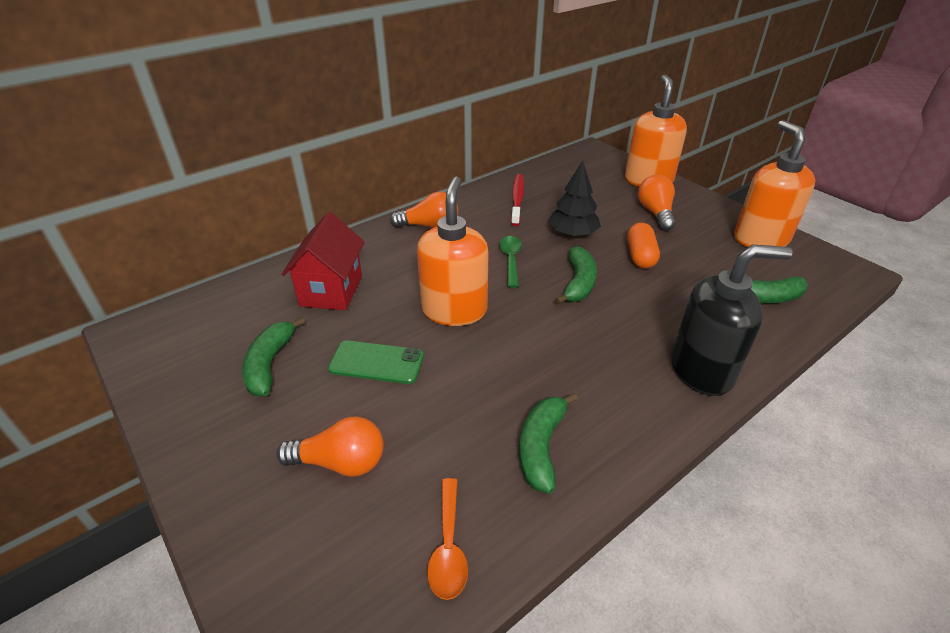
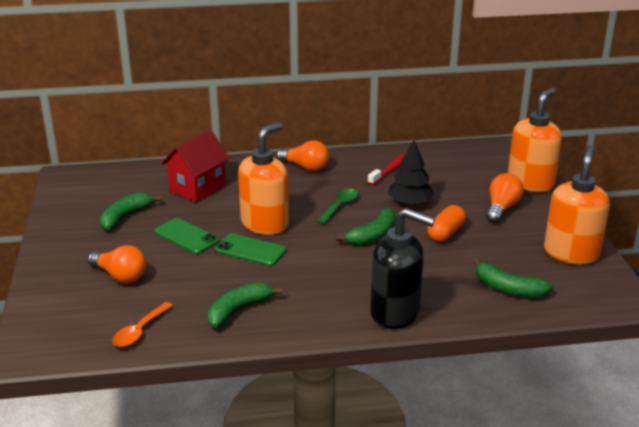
camera: 30 degrees right, 10 degrees down
(472, 352) = (250, 250): none -> green phone

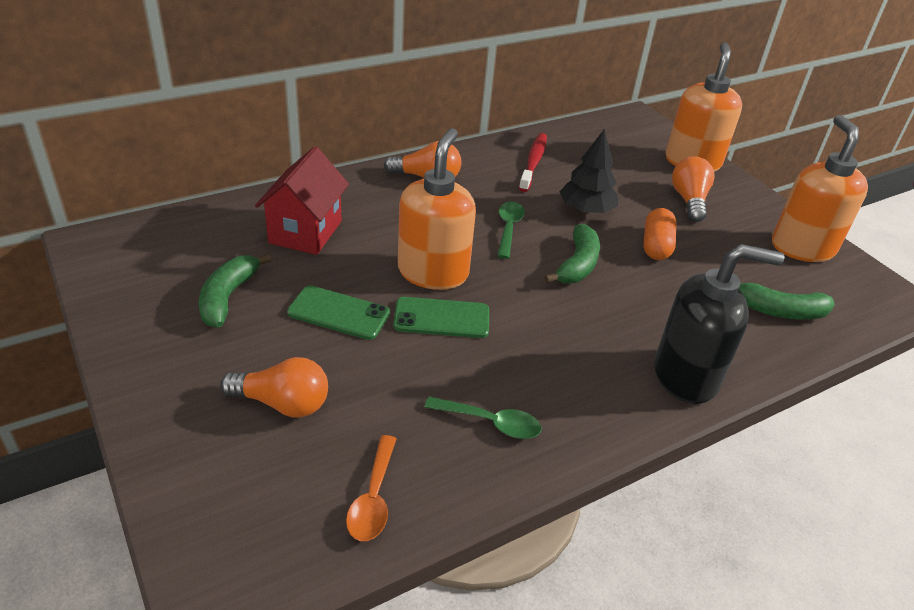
camera: 25 degrees left, 10 degrees up
(238, 310) = (490, 423): green banana -> green spoon

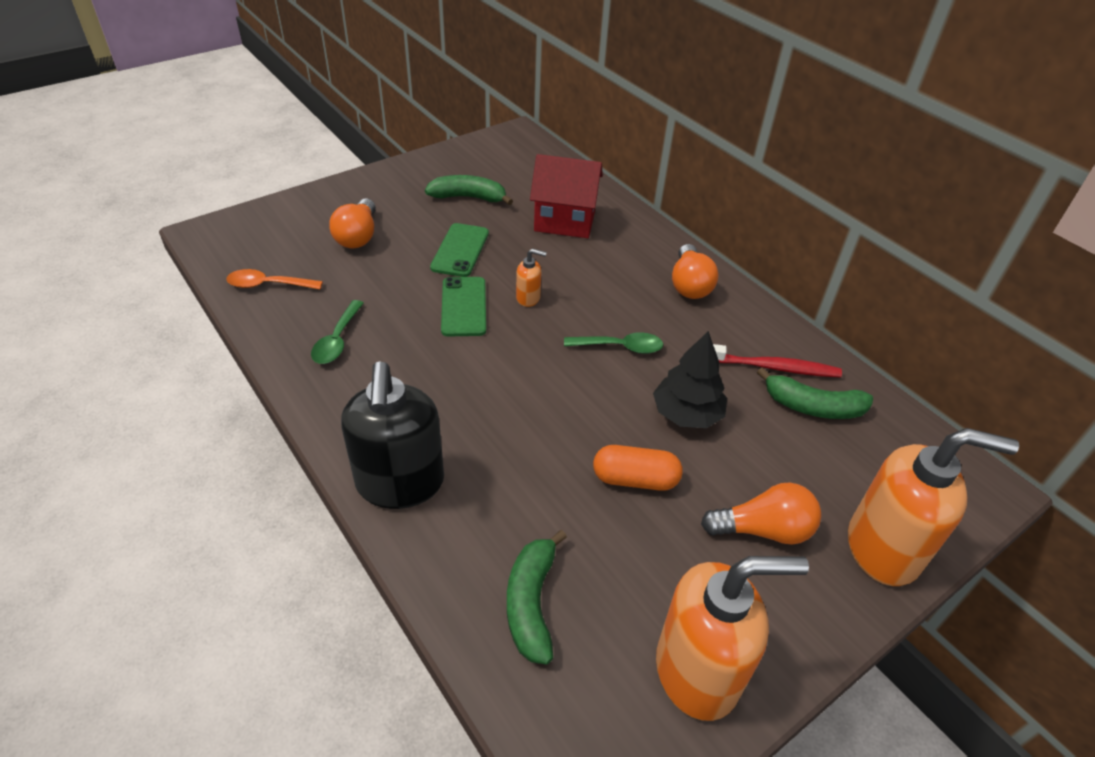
camera: 85 degrees right, 5 degrees up
(433, 272) = (528, 298): orange soap dispenser -> orange soap dispenser, size x0.43
(577, 264) = (572, 402): green banana -> green banana (813, 407)

